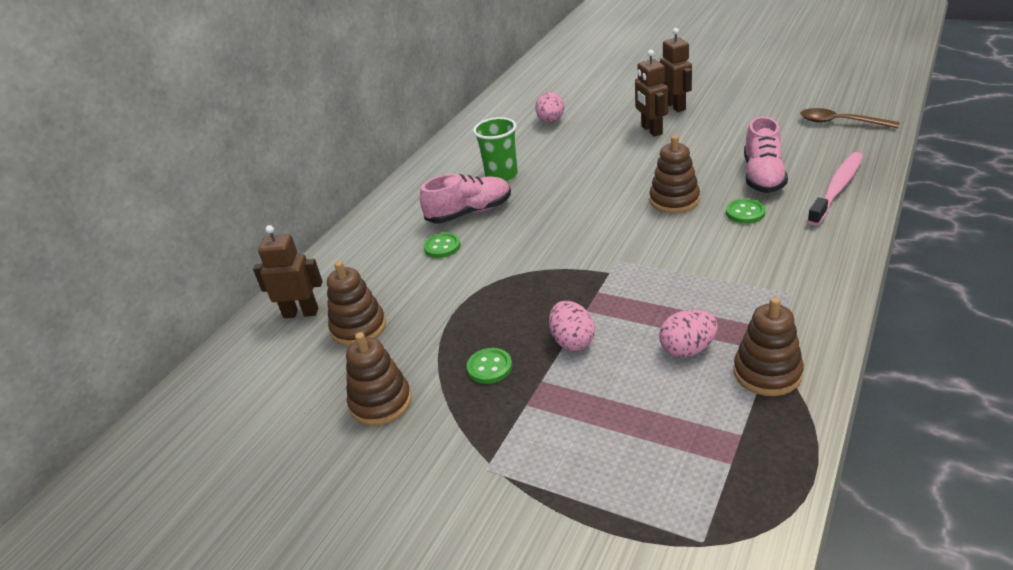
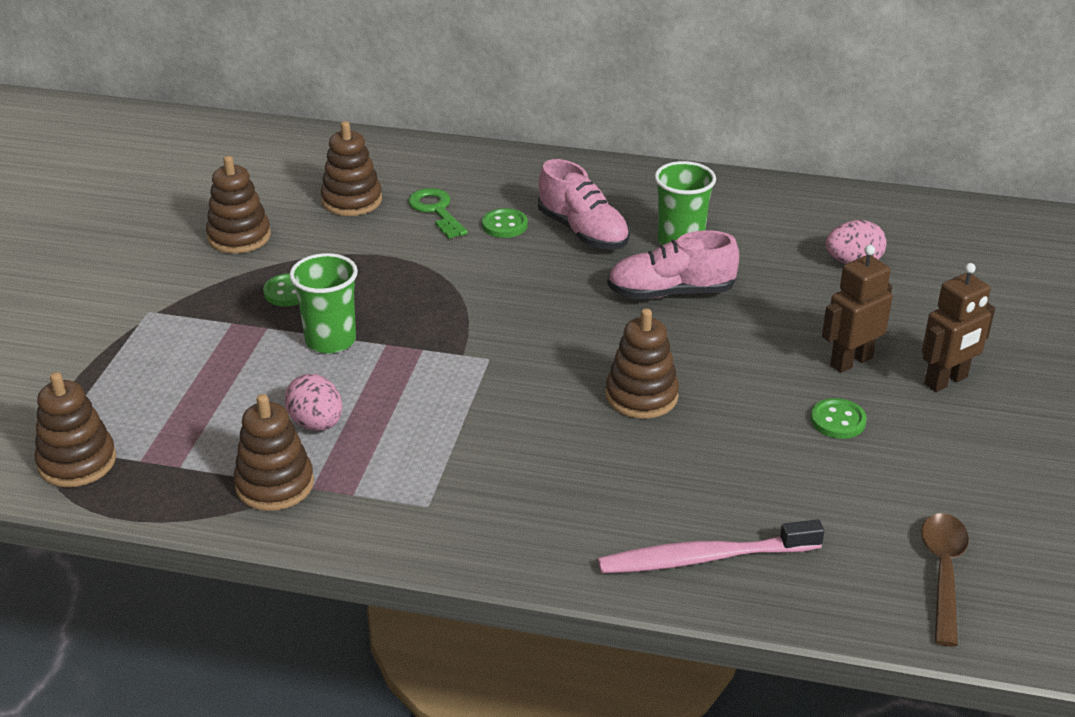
camera: 70 degrees right, 0 degrees up
(301, 313) = (375, 161): brown robot -> none
(402, 280) = (436, 211): none -> green key
(572, 341) = (330, 340): pink egg -> green cup
(731, 514) = (77, 462): none -> brown stacking toy
(745, 213) = (618, 463): green button -> green button (838, 420)
(763, 176) = (727, 480): pink shoe -> pink shoe (670, 293)
(837, 189) = (704, 558): pink toothbrush -> pink toothbrush turned 150 degrees clockwise

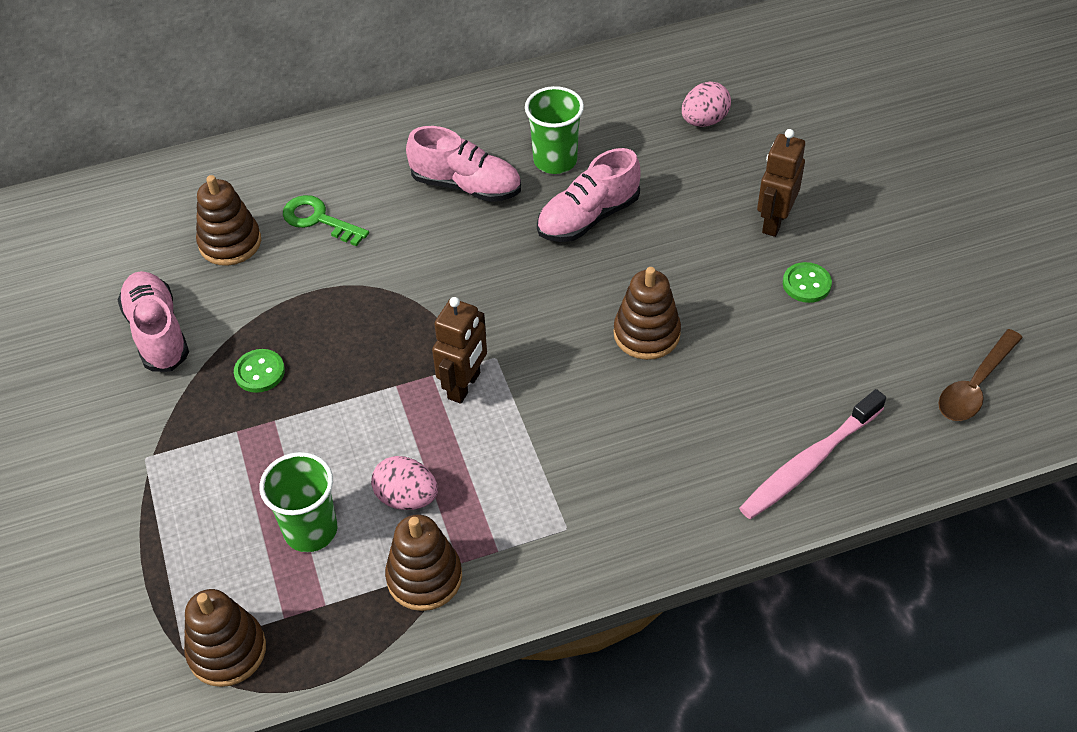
camera: 30 degrees left, 15 degrees up
(239, 237) = (157, 332): brown stacking toy -> pink shoe
(330, 340) = (344, 406): green cup -> green cup (310, 530)
(504, 225) = (393, 208): green button -> none
(943, 573) = (975, 386): brown spoon -> brown spoon turned 120 degrees counterclockwise
(946, 381) = (853, 207): brown robot -> brown robot (464, 386)

